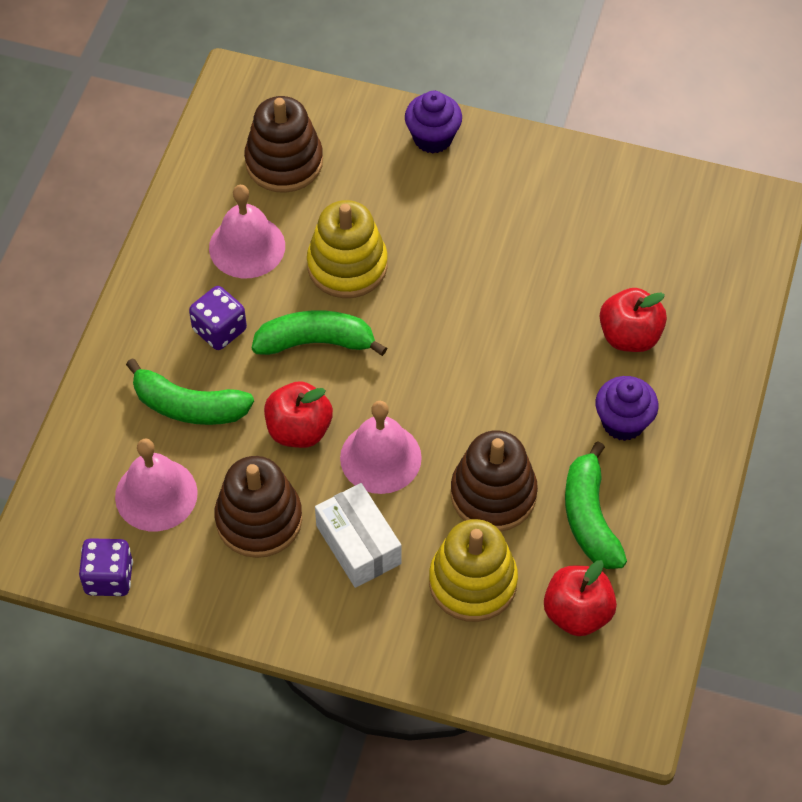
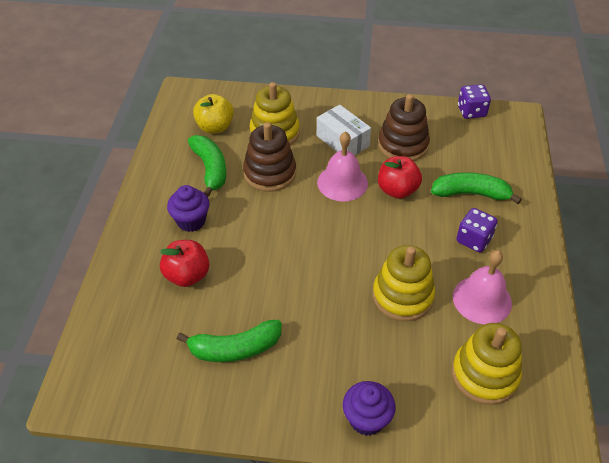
camera: 170 degrees right, 10 degrees down
(156, 494) = (466, 149): pink bell -> none
(284, 162) = (484, 375): brown stacking toy -> yellow stacking toy
(316, 342) = (406, 241): green banana -> green banana (235, 349)
(577, 613) = (215, 127): red apple -> yellow apple

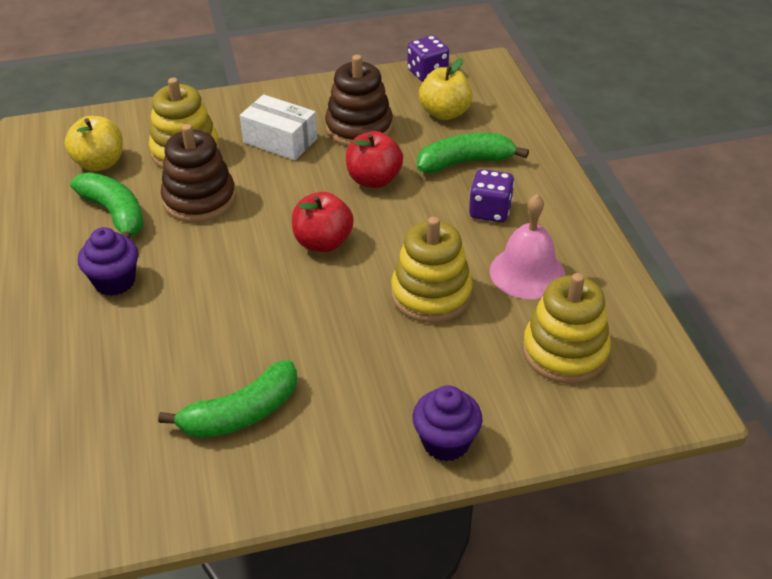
camera: 20 degrees left, 5 degrees down
(187, 275) = (137, 347): red apple -> red apple (323, 242)
(342, 182) = (300, 188): pink bell -> none
(471, 148) = (445, 113): none -> yellow apple

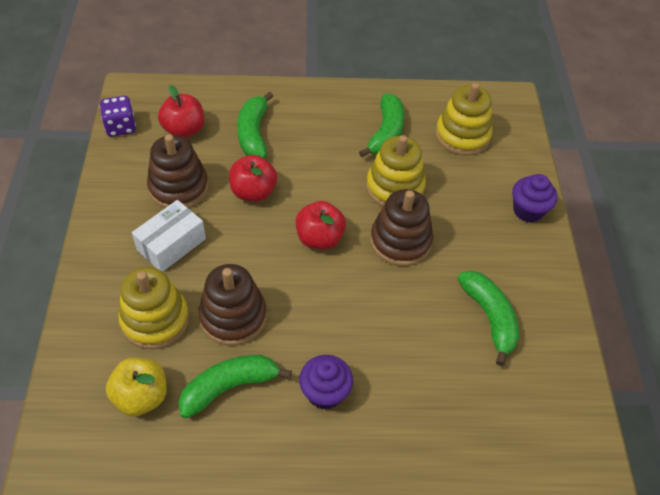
camera: 80 degrees left, 10 degrees up
(342, 312) = (400, 241): none -> brown stacking toy
(445, 113) = (184, 130): yellow apple -> red apple
(490, 211) = (316, 135): purple dice -> none
(527, 272) = (386, 133): pink bell -> green banana

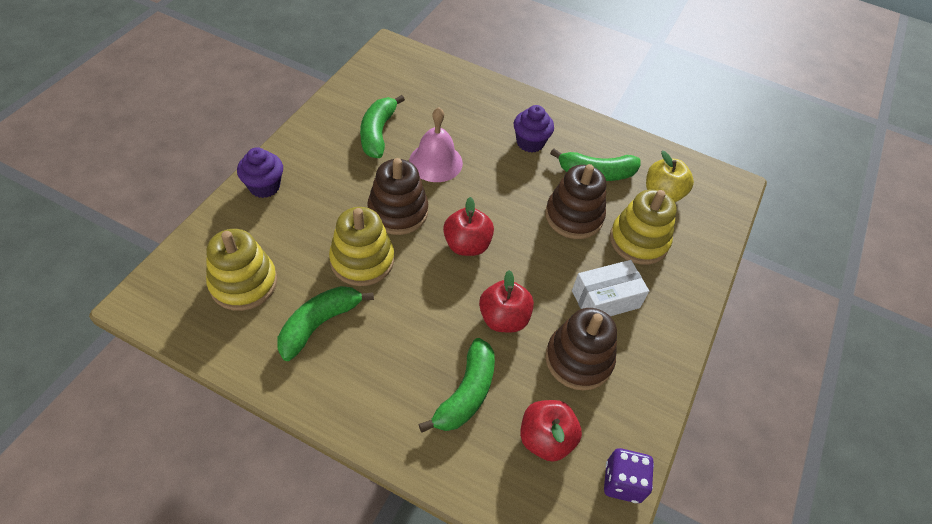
camera: 155 degrees left, 0 degrees up
(407, 312) = (435, 162): none -> pink bell

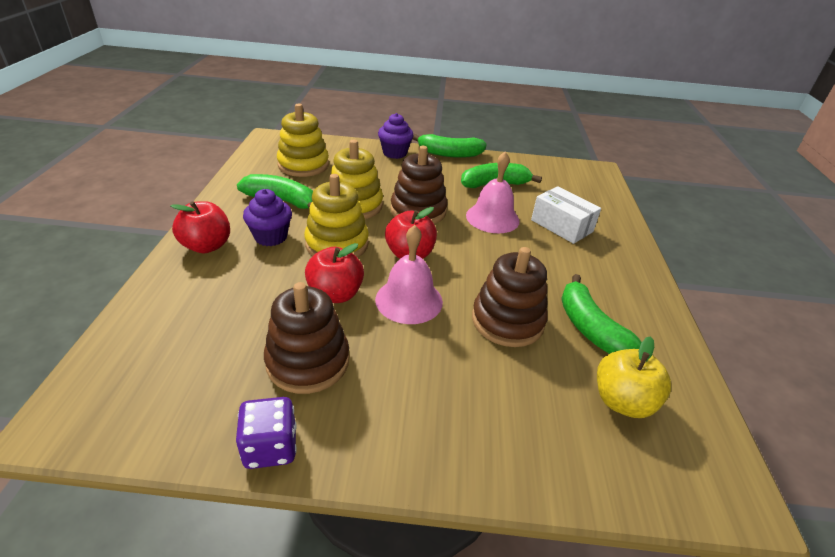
camera: 70 degrees right, 15 degrees down
(466, 393) = (238, 287): green banana -> green banana (449, 154)
(529, 269) = (409, 300): none -> pink bell
(530, 143) = (579, 269): purple cupcake -> purple cupcake (271, 237)
(545, 439) = (197, 353): red apple -> red apple (207, 246)
(605, 299) = (405, 371): white box -> white box (561, 226)
(622, 482) = (148, 433): purple dice -> purple dice (270, 447)
(638, 241) = (519, 388): yellow stacking toy -> yellow stacking toy (337, 244)

